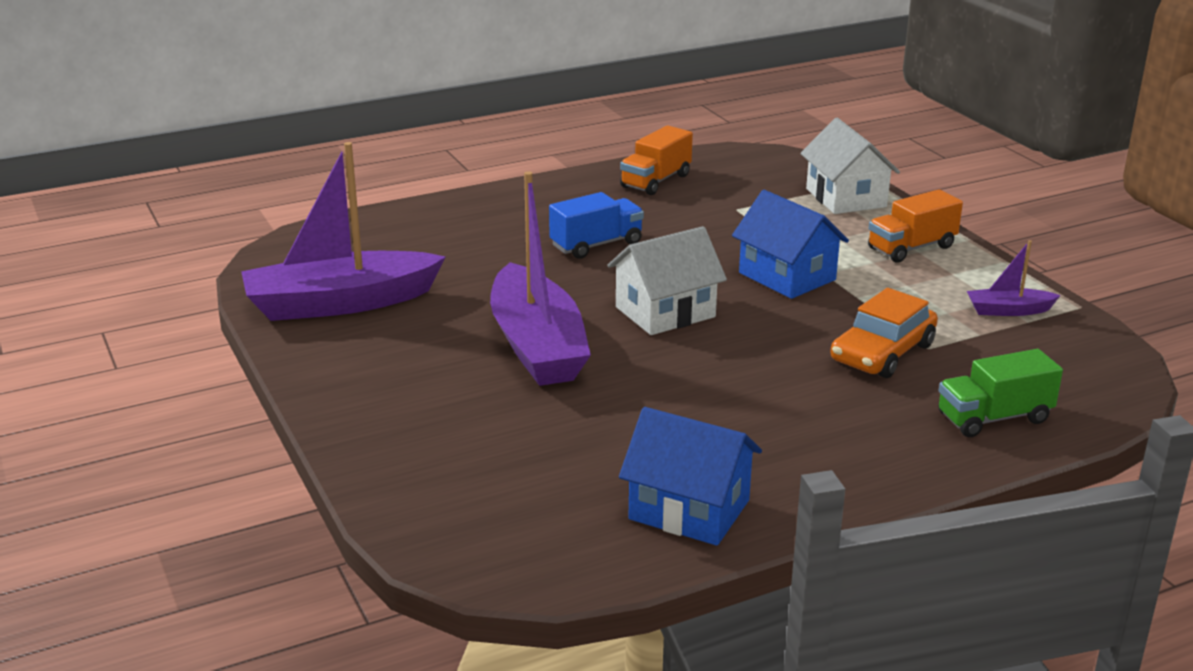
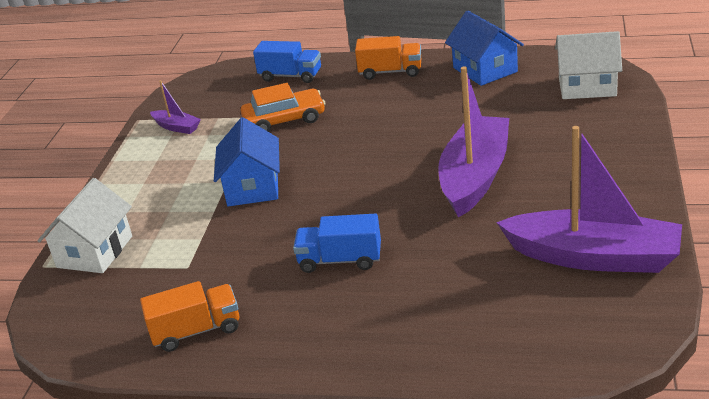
camera: 140 degrees left, 5 degrees up
(665, 312) = (366, 180): white house -> white house (587, 86)
(911, 248) = (141, 187): orange truck -> orange truck (390, 72)
(994, 418) = (290, 76): green truck -> blue truck

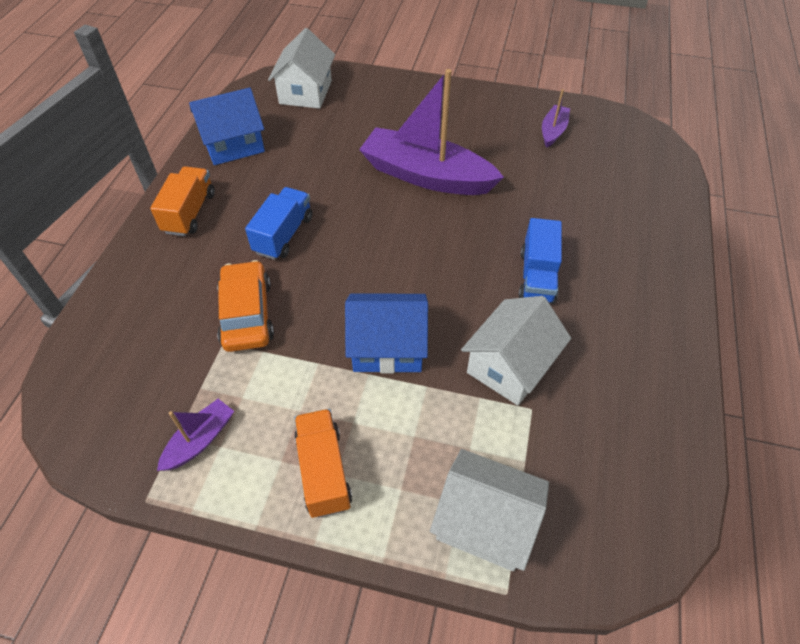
camera: 90 degrees left, 20 degrees up
(196, 331) = (638, 395): orange truck -> orange truck (323, 471)
(232, 252) = (510, 365): none -> white house
(290, 76) = (134, 305): blue truck -> blue truck (283, 235)
(594, 257) = (553, 131): purple boat -> purple boat, size x0.46

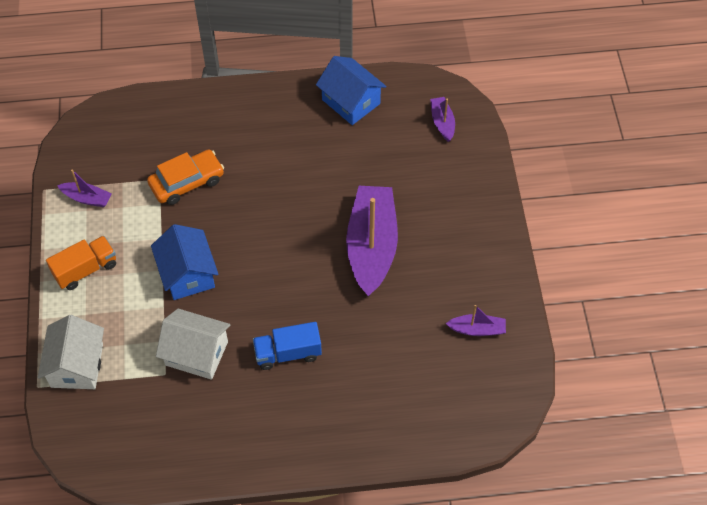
camera: 70 degrees right, 5 degrees up
(189, 213) = (266, 108): orange truck -> none
(283, 235) = (267, 174): blue truck -> none
(305, 92) = (442, 122): white house -> purple boat

